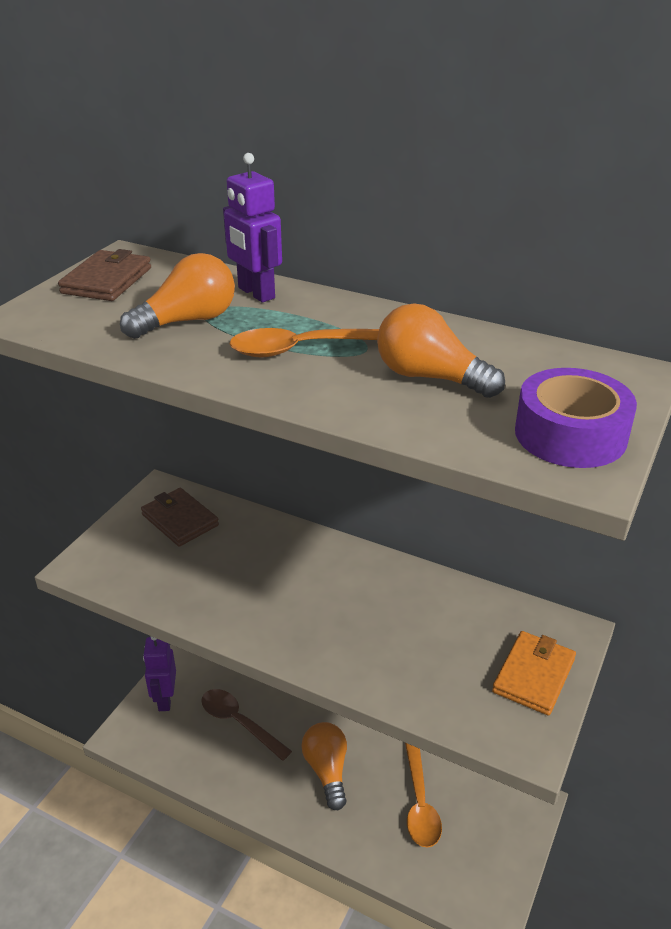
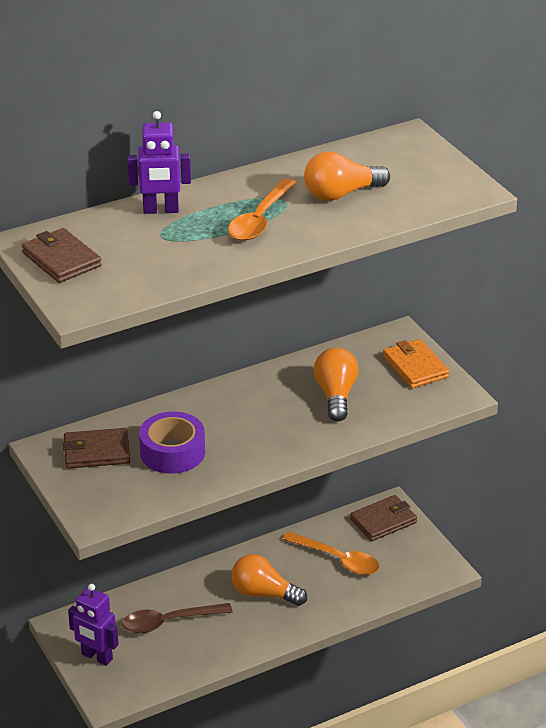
camera: 55 degrees left, 0 degrees up
(187, 321) = (169, 247): orange light bulb -> orange light bulb (336, 395)
(506, 809) = (383, 521): none -> brown wallet
(570, 434) = (441, 180): purple tape -> purple tape (172, 452)

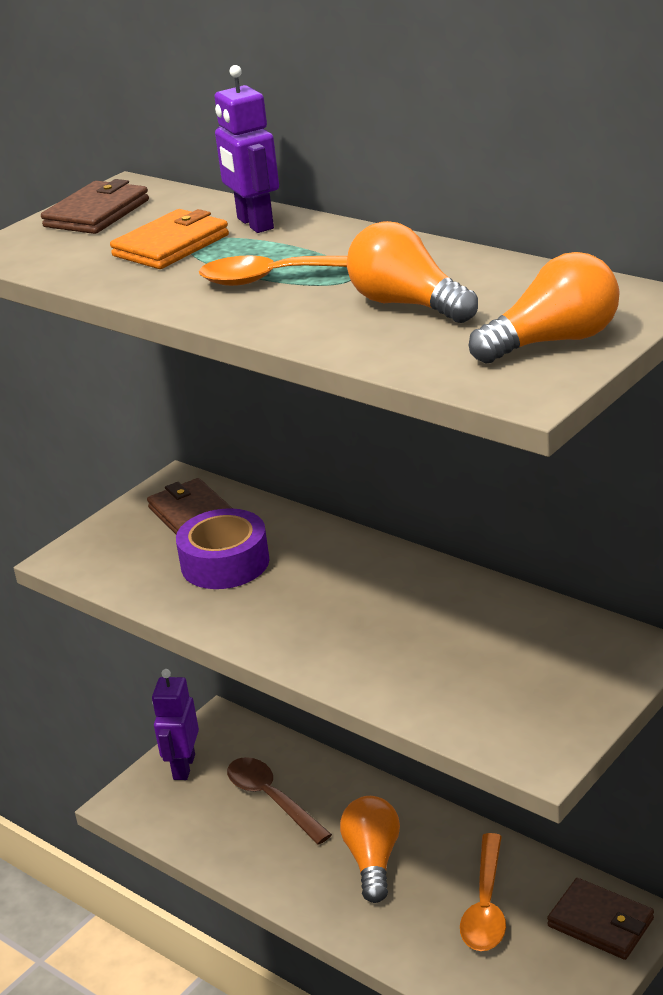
camera: 70 degrees right, 5 degrees down
(336, 395) = (441, 643): orange light bulb -> orange light bulb (553, 341)
(415, 367) = (573, 690): orange wallet -> orange wallet (171, 245)

